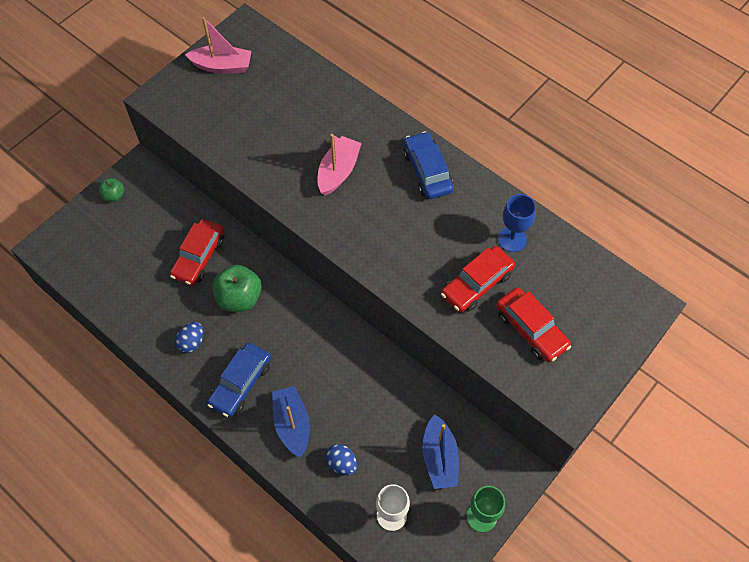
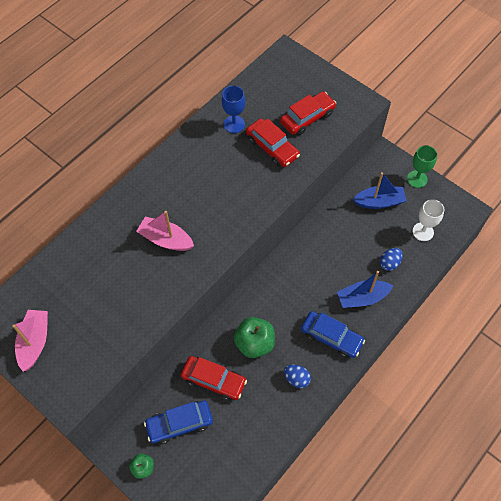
camera: 90 degrees left, 0 degrees up
(427, 171) = (169, 176): blue car -> blue car (179, 424)

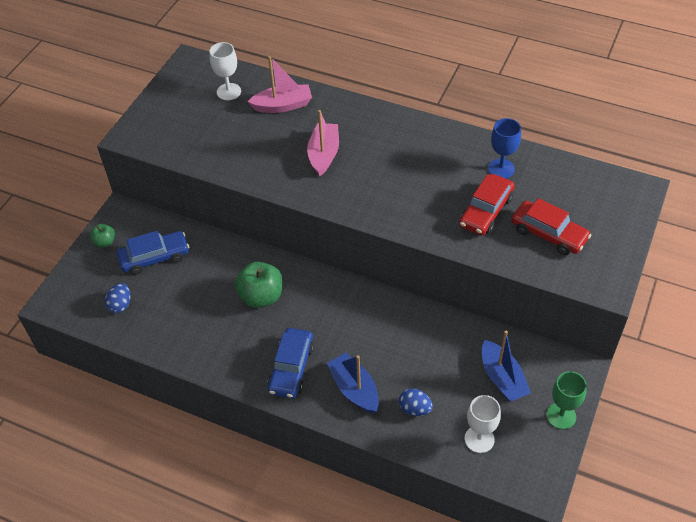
camera: 75 degrees right, 10 degrees down
(35, 342) = (181, 97): pink boat -> pink boat (282, 105)
(49, 298) = (228, 92): none -> white goblet
(179, 424) = (155, 257): blue car -> blue car turned 105 degrees clockwise
(214, 380) = (208, 272): red car -> none
(296, 379) = (230, 346): blue egg -> blue egg (120, 305)

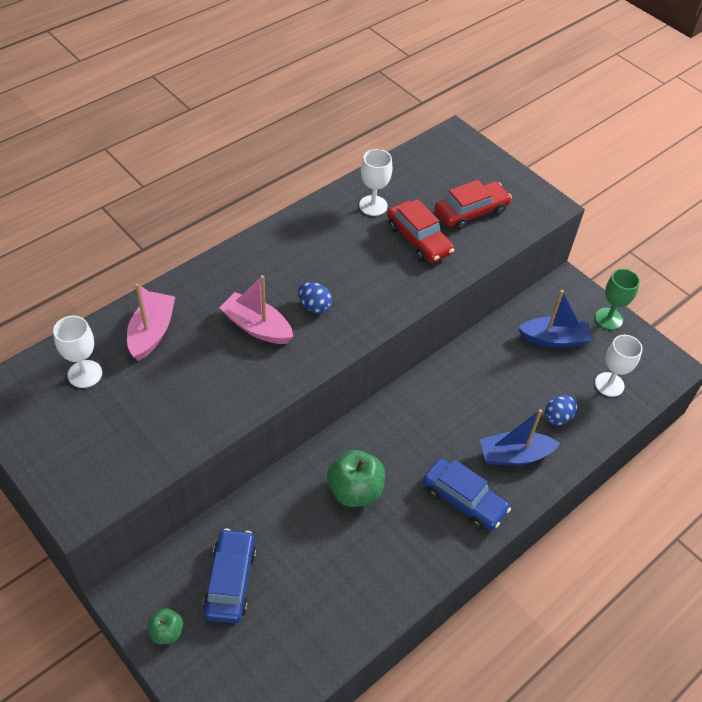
camera: 70 degrees left, 0 degrees up
(120, 305) = (282, 646): blue egg -> blue egg (314, 306)
(501, 169) = (373, 205): blue goblet -> white goblet

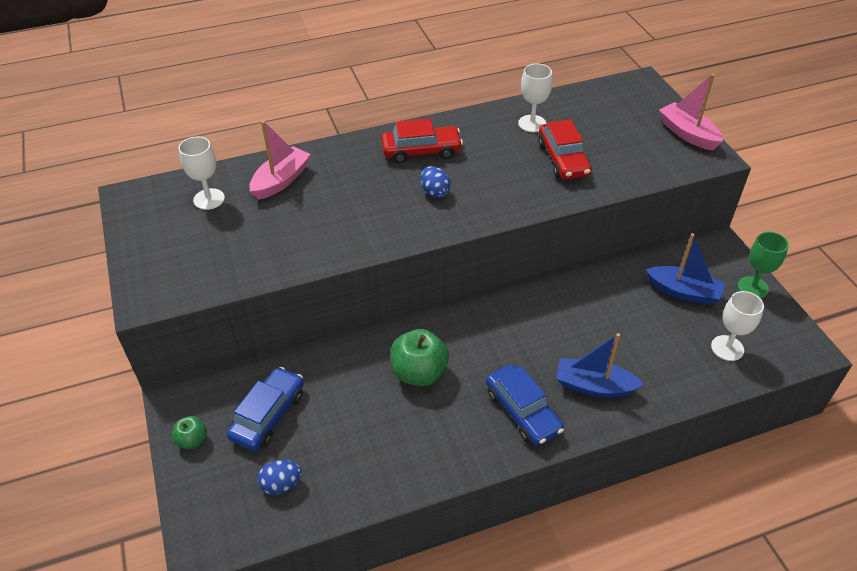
camera: 25 degrees right, 5 degrees down
(257, 327) = (374, 197): pink boat -> pink boat (687, 134)
(471, 212) = (627, 147): red car -> red car (421, 151)
(558, 417) = (656, 363): blue egg -> blue egg (281, 484)

